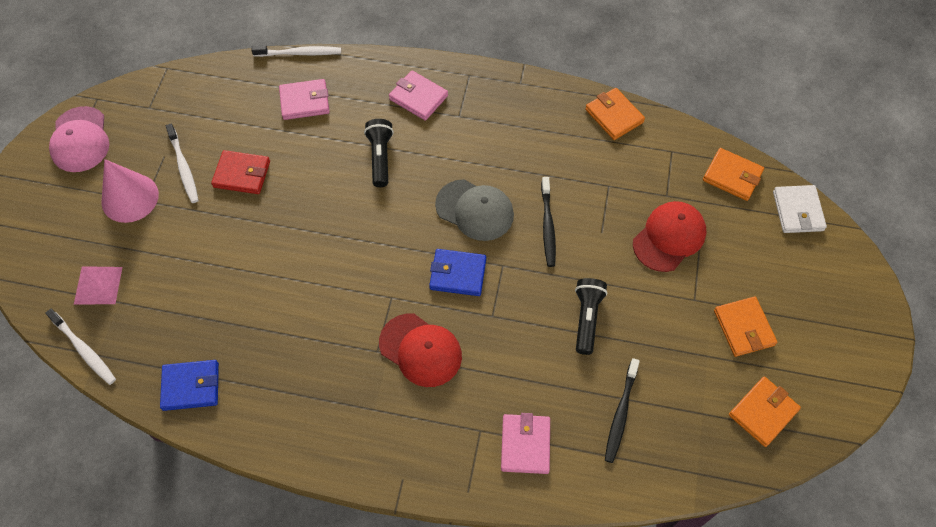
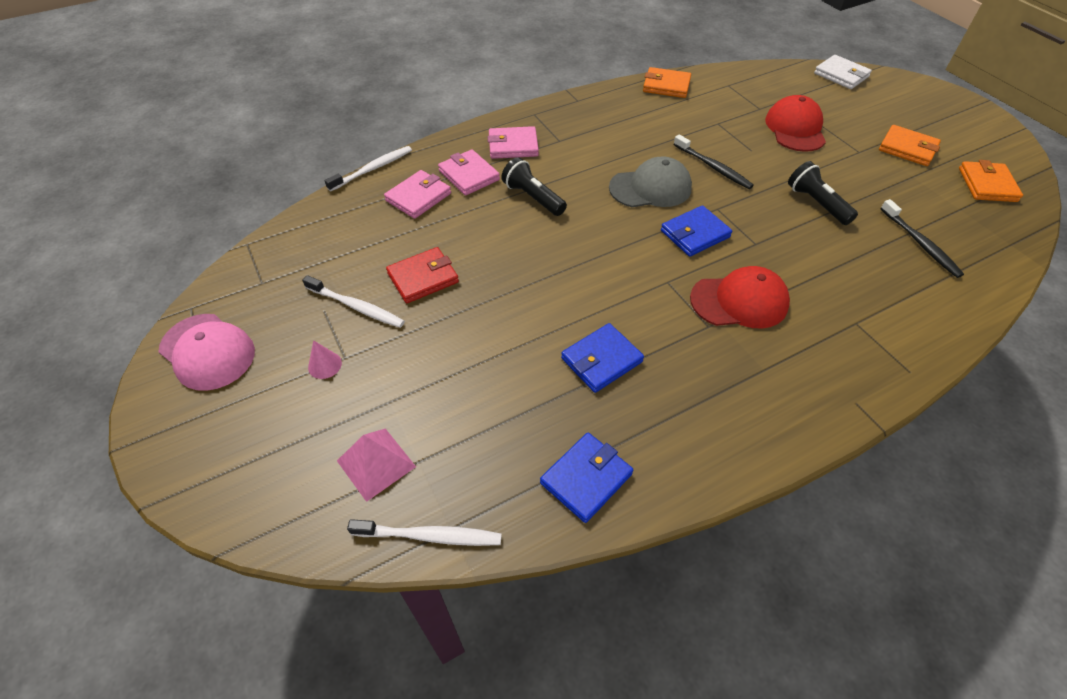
camera: 40 degrees left, 10 degrees down
(130, 198) = (325, 365): pink cone -> pink cone, size x0.45
(283, 320) = (601, 360): none -> blue wallet
(525, 445) = (897, 308): pink wallet -> pink wallet (469, 175)
(732, 176) = (781, 78): orange wallet -> none

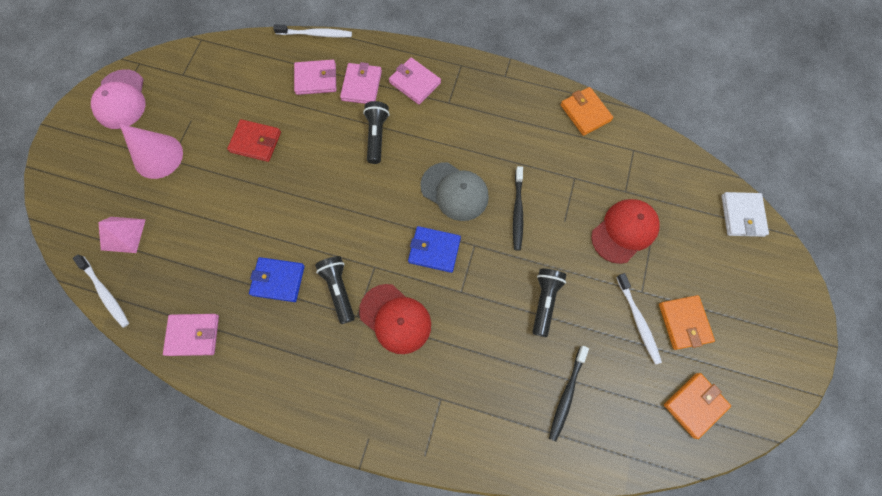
camera: 45 degrees right, 20 degrees up
(325, 365) = (158, 156): pink cone -> pink cone, size x2.24
(356, 307) = (206, 132): white toothbrush -> white toothbrush (638, 321)
(586, 478) = (193, 335): blue wallet -> pink wallet
(664, 321) = (339, 290): none -> black flashlight

